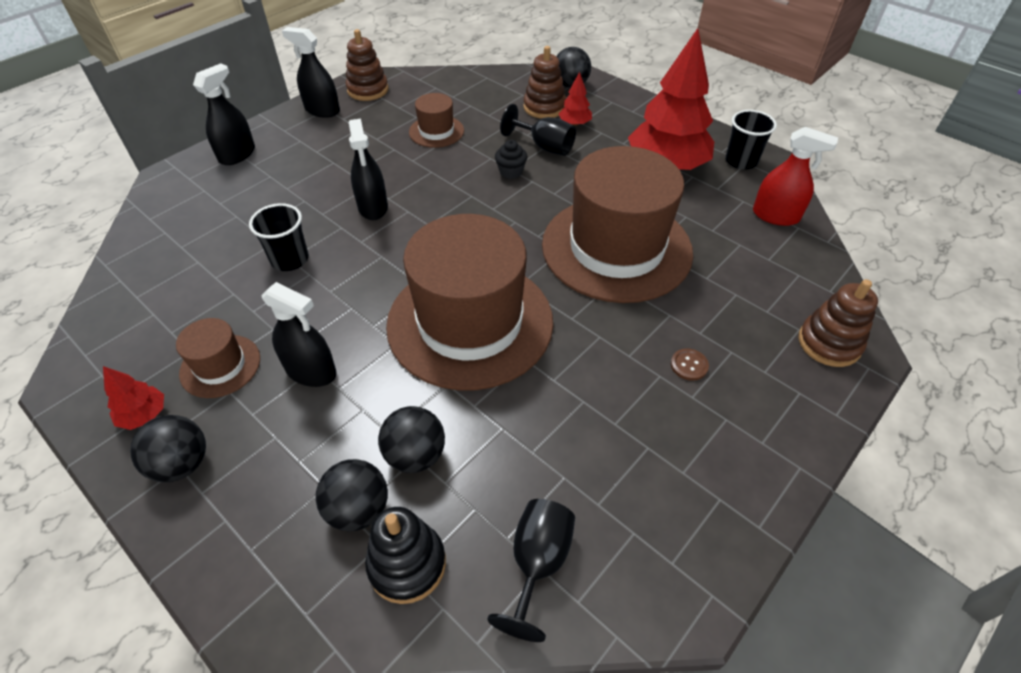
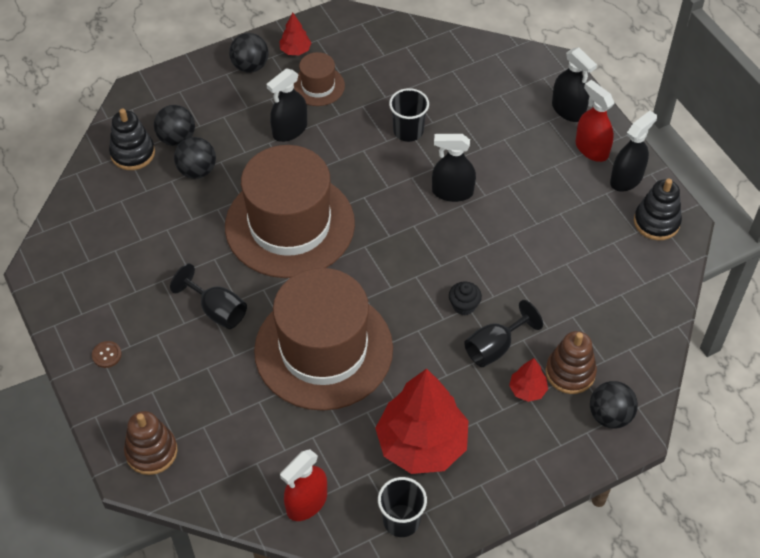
camera: 110 degrees right, 5 degrees up
(289, 133) = (591, 149): none -> red spray bottle
(368, 90) = (656, 222): brown stacking toy -> black stacking toy
(436, 131) = (555, 263): brown hat -> none
(537, 563) = (99, 209): black goblet -> black goblet (217, 310)
(689, 365) = (182, 345): brown button -> brown button (107, 355)

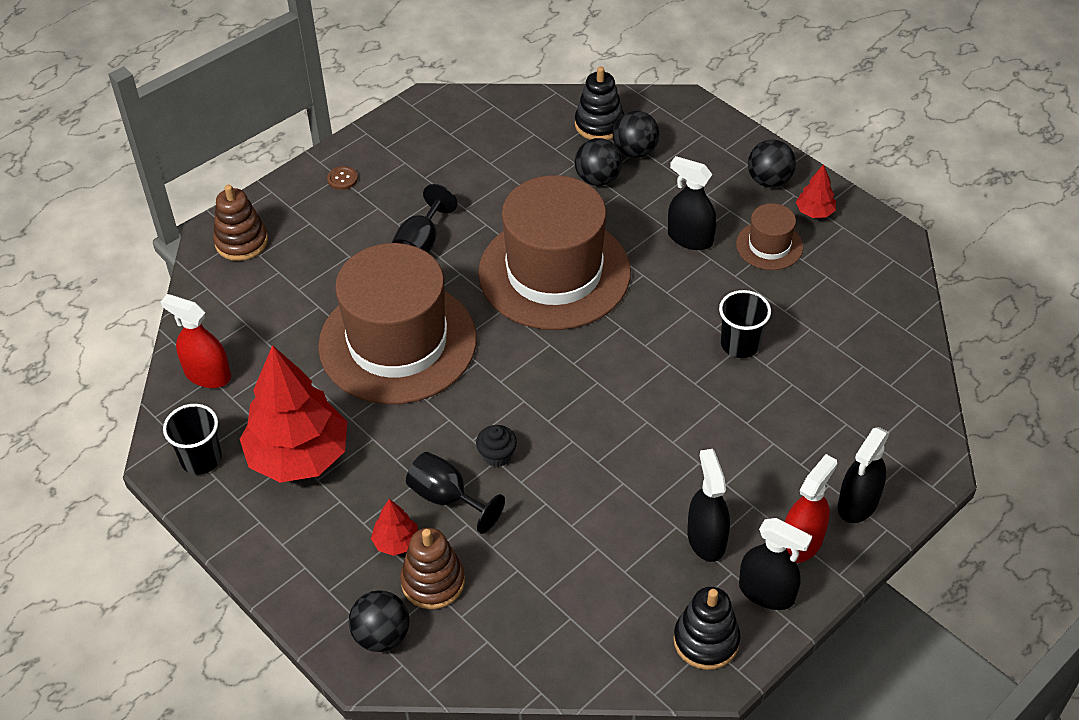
camera: 75 degrees right, 5 degrees down
(452, 192) = (663, 408): black spray bottle -> black spray bottle (706, 539)

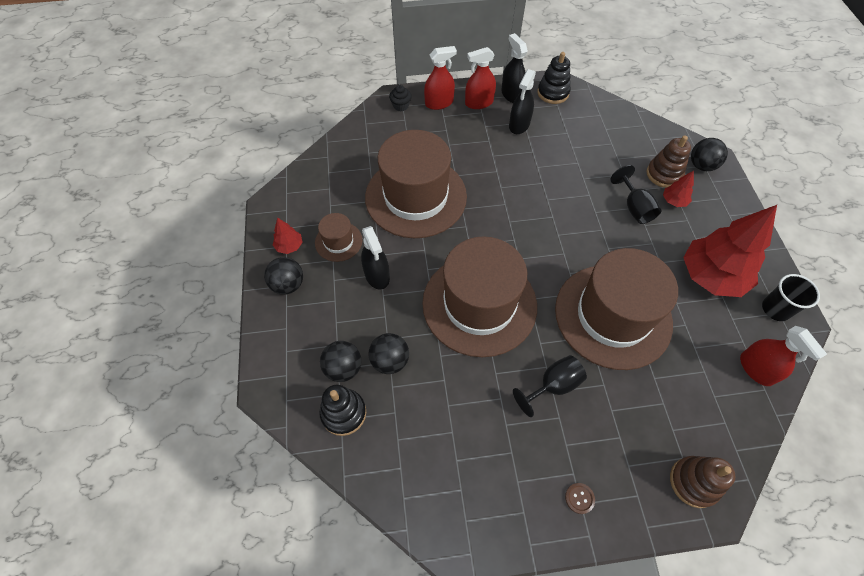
camera: 145 degrees left, 10 degrees up
(497, 455) = (593, 214): black cupcake -> black cupcake (401, 106)
(740, 344) = (416, 197): black cup -> brown hat
(858, 503) = (439, 103): black spray bottle -> red spray bottle

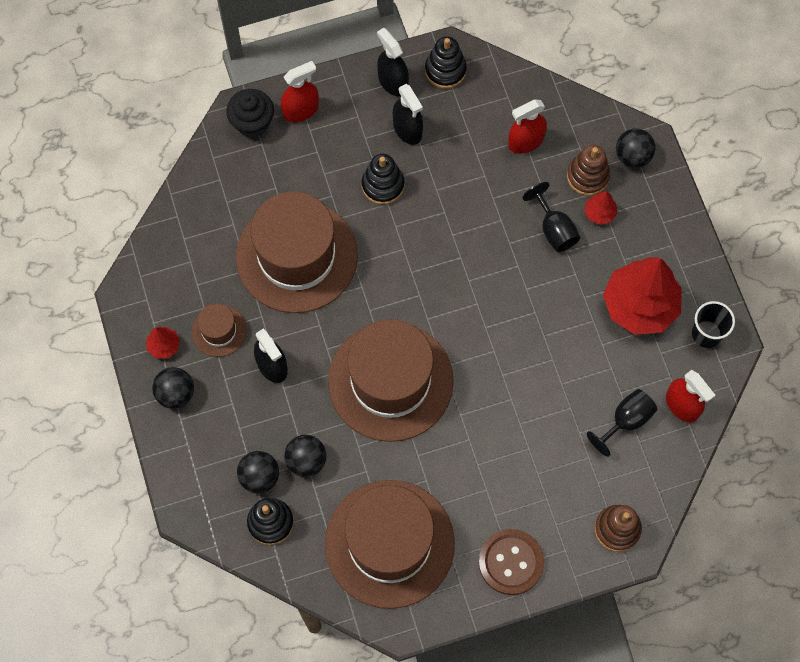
camera: 10 degrees left, 10 degrees up
(401, 106) = (252, 122): black cupcake -> black cupcake, size x1.65
(479, 103) = (352, 101): red spray bottle -> red spray bottle (525, 141)
(494, 158) = (383, 185): none -> black stacking toy
(519, 125) = (407, 129): black spray bottle -> black spray bottle turned 45 degrees counterclockwise
(553, 386) = (477, 458): black goblet -> black goblet (626, 421)
(579, 498) = (511, 562): brown button -> brown button, size x2.38
(612, 315) = (534, 370): brown hat -> brown hat (389, 543)

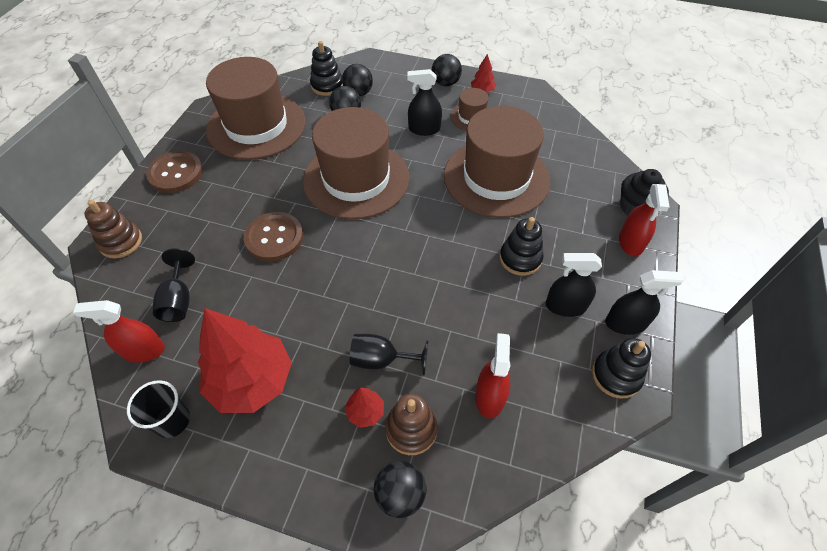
camera: 125 degrees right, 15 degrees down
(511, 398) = (274, 238): none -> brown button

